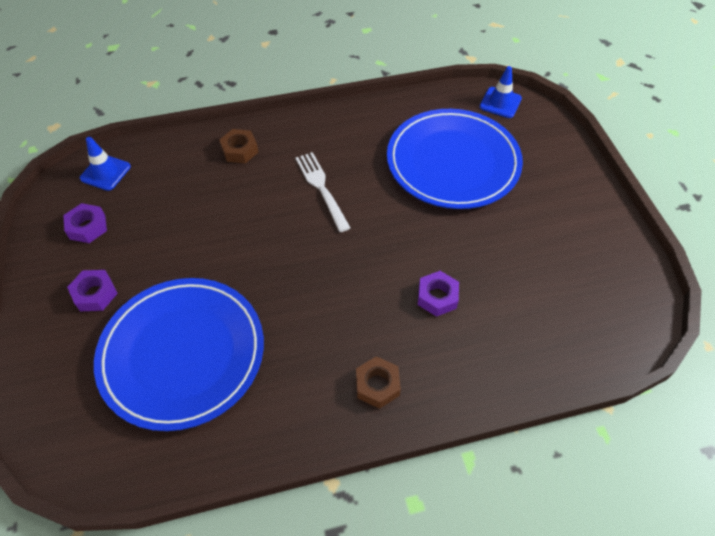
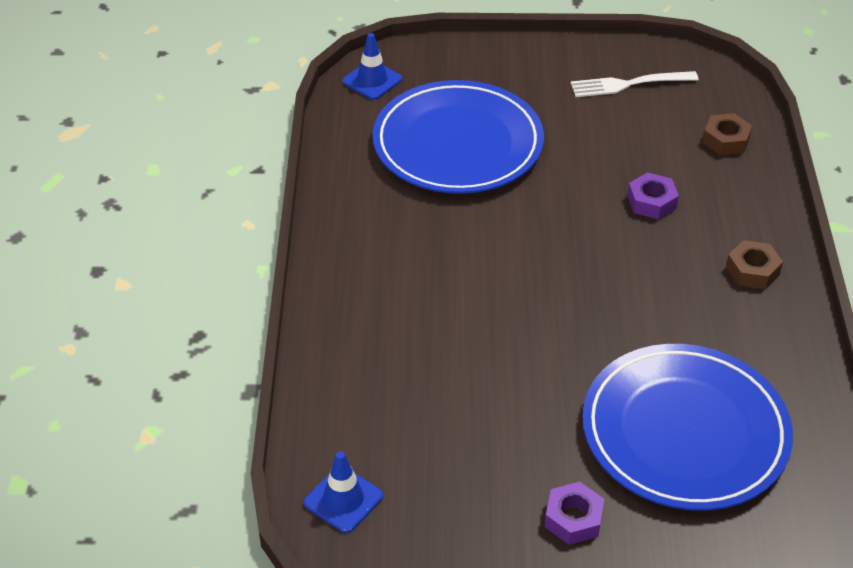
camera: 75 degrees left, 10 degrees down
(87, 227) = (449, 525): purple nut -> none
(240, 150) = (358, 338): brown nut -> brown nut (726, 140)
(321, 188) = (459, 266): white fork -> white fork (629, 84)

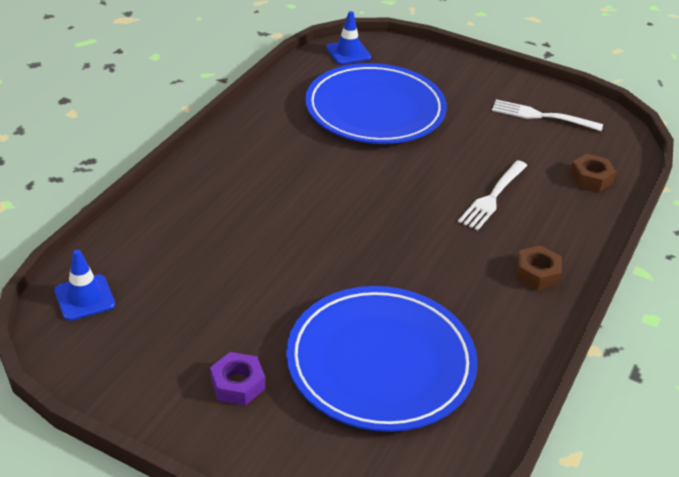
camera: 25 degrees right, 5 degrees down
(651, 202) = (492, 197): purple nut -> white fork

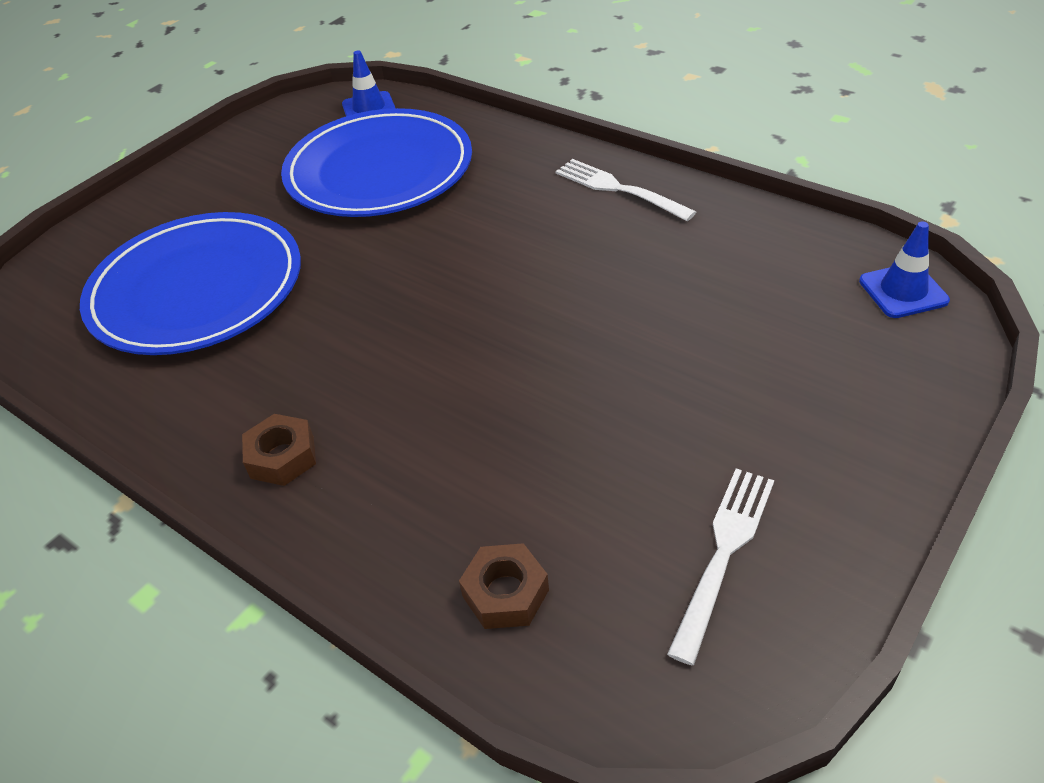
camera: 105 degrees right, 5 degrees up
(237, 384) = (219, 196): purple nut -> none
(375, 110) = (719, 313): blue plate -> blue plate (379, 170)
(492, 197) = (470, 432): white fork -> white fork (618, 189)

